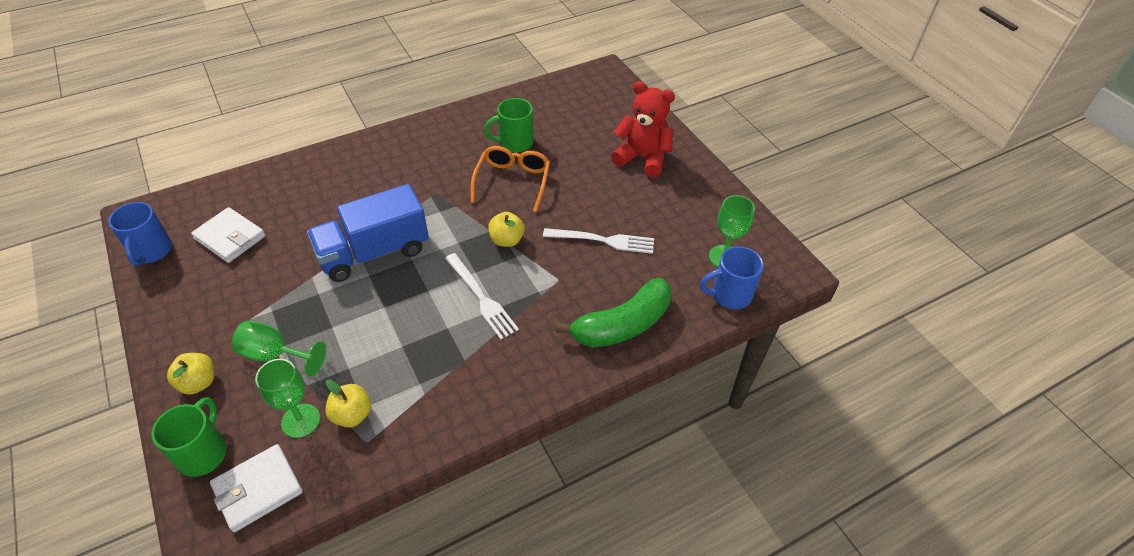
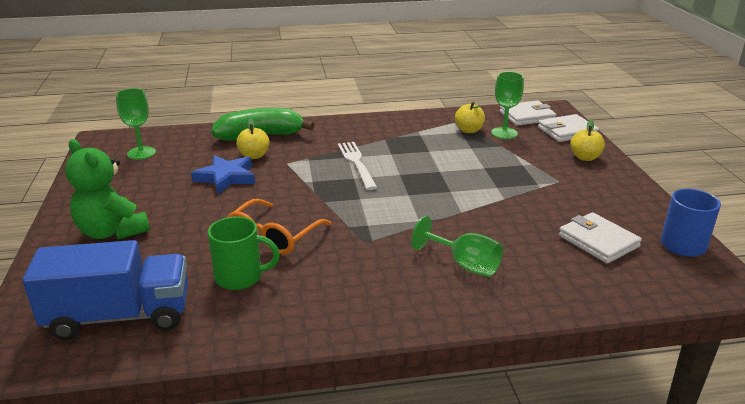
camera: 160 degrees left, 20 degrees down
(203, 452) = (567, 131): green mug -> white wallet
(275, 355) = (529, 161): green goblet -> green goblet (465, 265)
(374, 252) = (443, 205): blue truck -> blue truck (119, 316)
(507, 240) = (313, 192): yellow apple -> yellow apple (254, 156)
(604, 240) = (226, 177): white fork -> blue star
(642, 158) = (112, 232): red teddy bear -> green teddy bear
(730, 294) = (166, 136): blue mug -> none

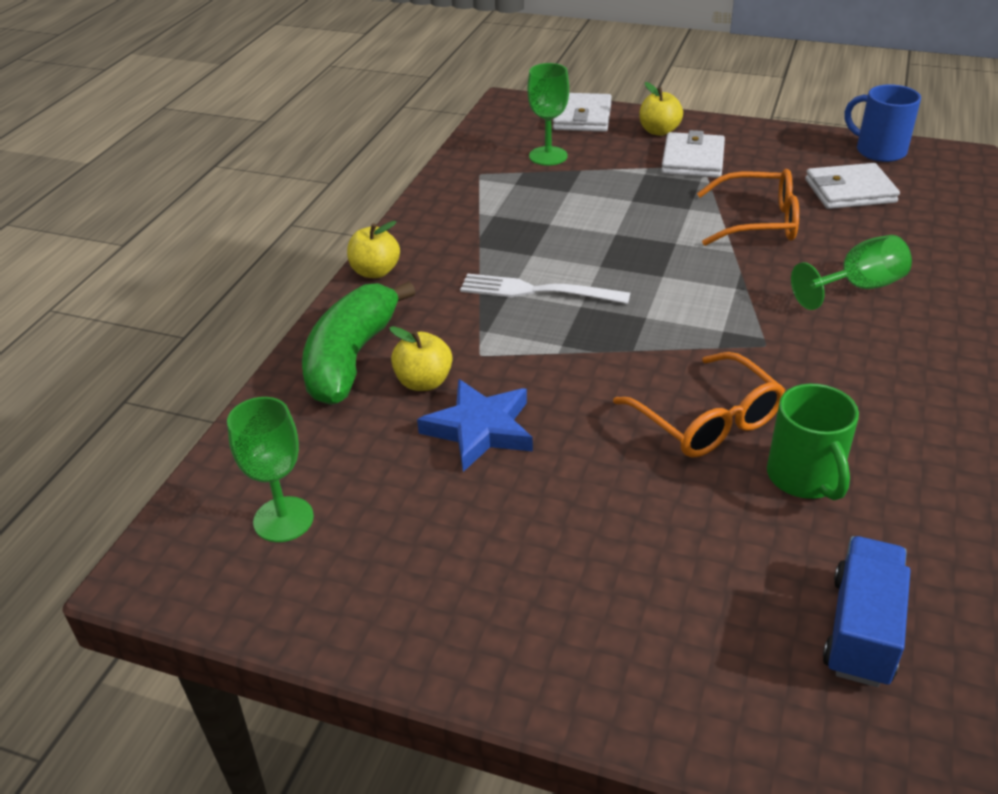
camera: 60 degrees left, 10 degrees up
(112, 232) = (583, 605): green teddy bear -> none
(119, 316) = (861, 630): blue truck -> blue truck, size x0.63
(240, 277) = (805, 477): green mug -> green mug turned 135 degrees clockwise
(469, 130) = (516, 176): yellow apple -> yellow apple (375, 271)
(509, 213) = (758, 222): none -> orange glasses
(527, 116) = (514, 126): white wallet -> white wallet (692, 160)

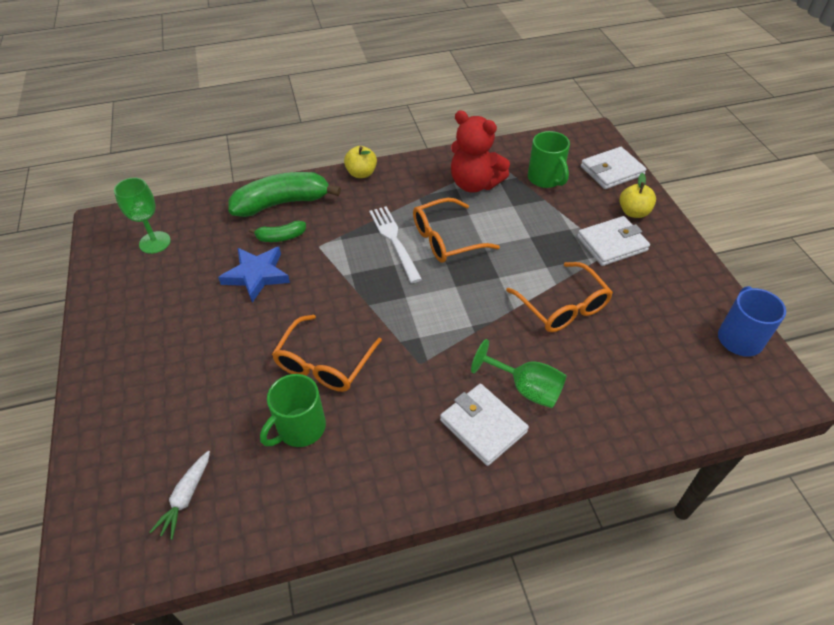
camera: 55 degrees right, 10 degrees up
(424, 382) = (281, 237): yellow apple -> green banana
(501, 200) = (474, 184): none -> red teddy bear
(548, 156) = (545, 179): green goblet -> green mug
(576, 254) = (446, 239): none -> orange glasses
(850, 191) = (656, 341): white wallet -> white wallet (483, 426)
(861, 630) = (186, 497): blue truck -> white carrot

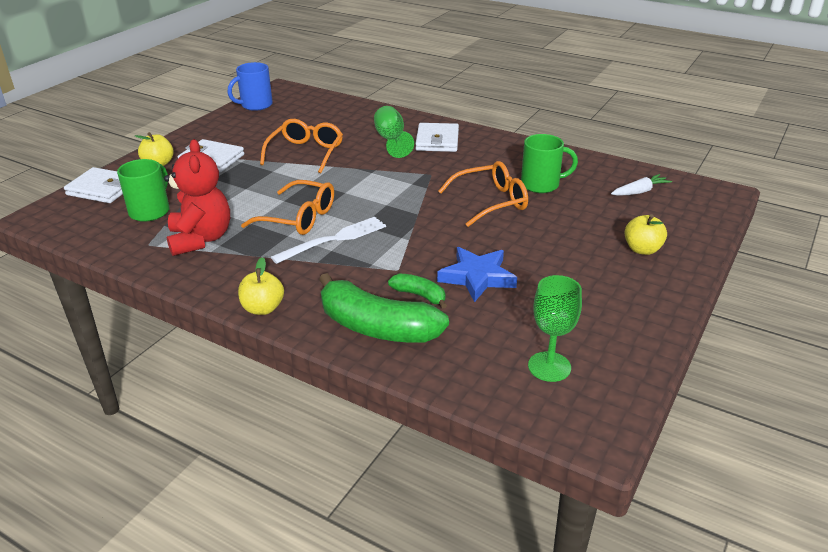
camera: 135 degrees left, 15 degrees down
(141, 395) = (642, 249): none -> yellow apple
(394, 240) = (335, 239): white fork -> white fork turned 150 degrees counterclockwise

